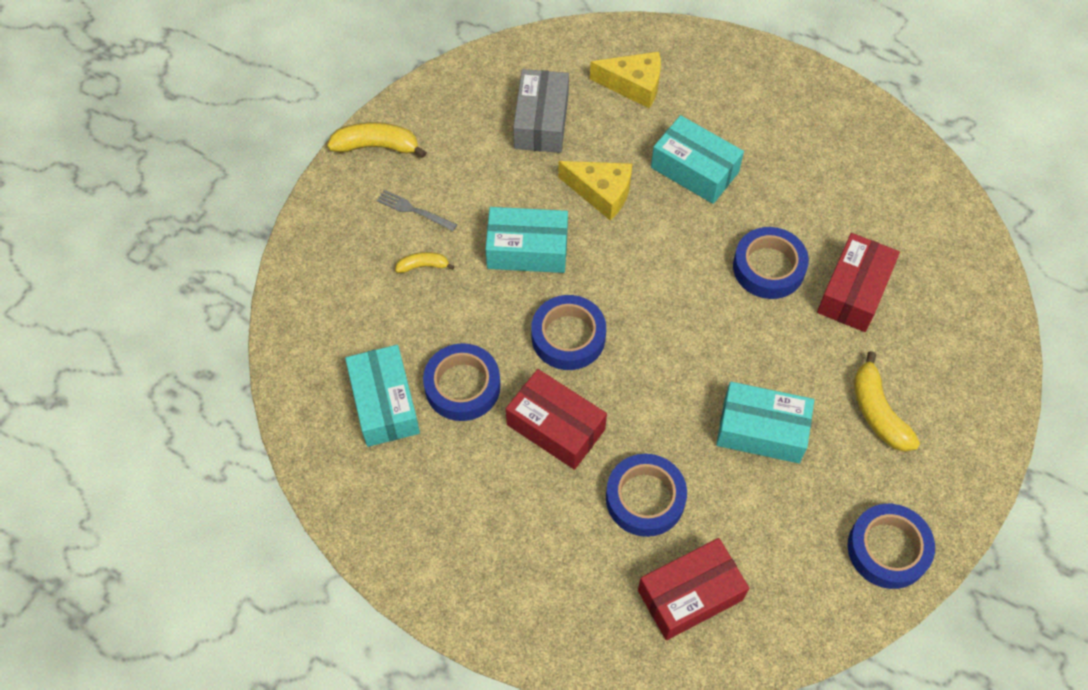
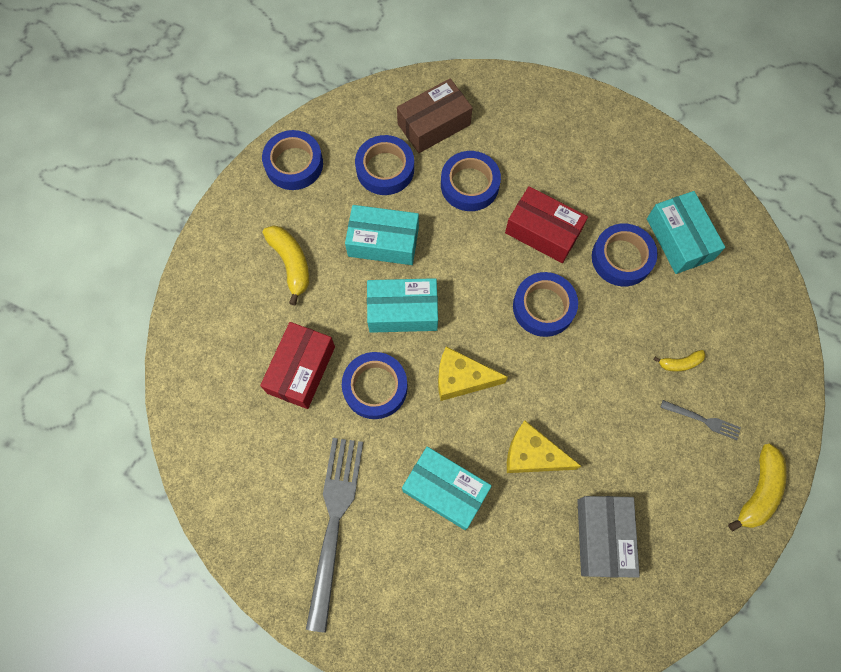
camera: 175 degrees right, 10 degrees up
(377, 146) = (758, 491): yellow banana -> yellow banana turned 60 degrees counterclockwise
(527, 249) = (591, 387): turquoise box -> turquoise box (403, 311)
(633, 85) = (514, 595): yellow cheese -> yellow cheese (461, 378)
(690, 595) = (434, 124): red box -> brown box
(760, 531) = (385, 169): none -> blue tape
(807, 152) = (334, 522): none -> grey fork

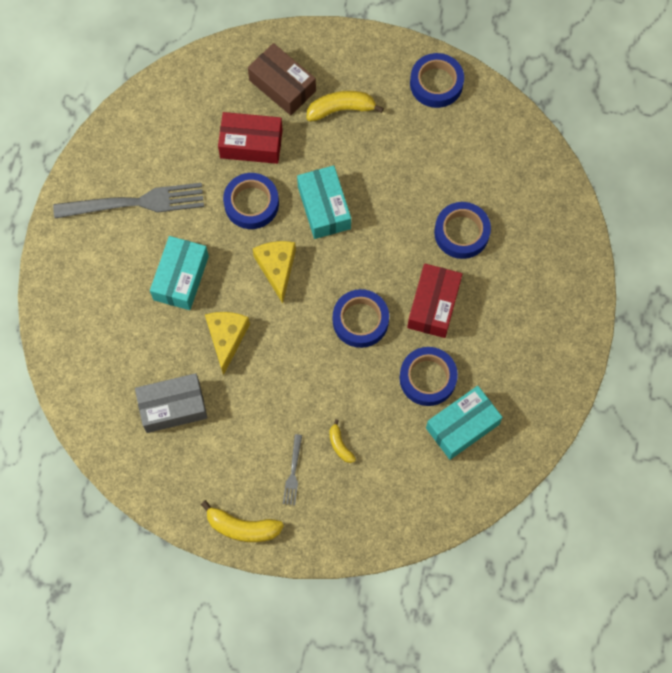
camera: 75 degrees right, 0 degrees up
(291, 264) = (341, 109): yellow banana -> yellow banana turned 150 degrees counterclockwise
(383, 242) = (383, 175): turquoise box -> none
(385, 169) = (455, 158): blue tape -> none
(434, 124) = (514, 187): brown box -> brown box (282, 86)

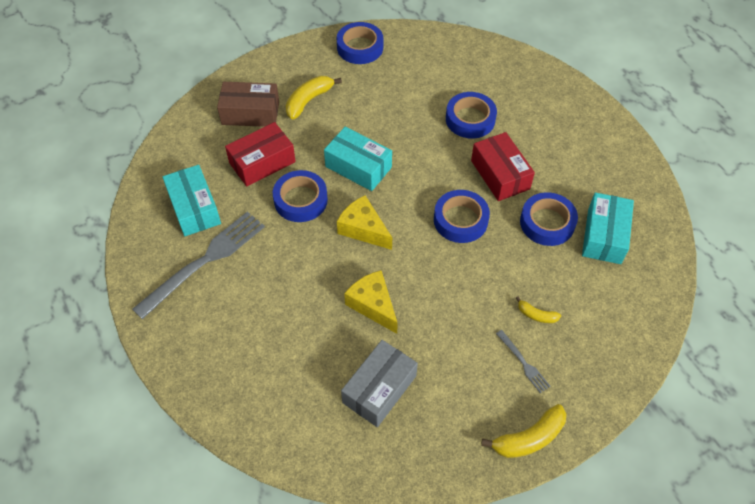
camera: 40 degrees left, 15 degrees down
(181, 278) = (293, 288): turquoise box -> turquoise box (194, 208)

